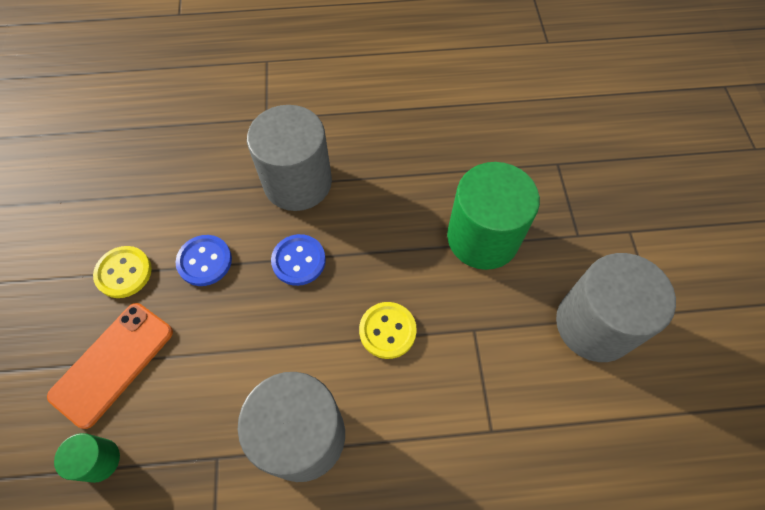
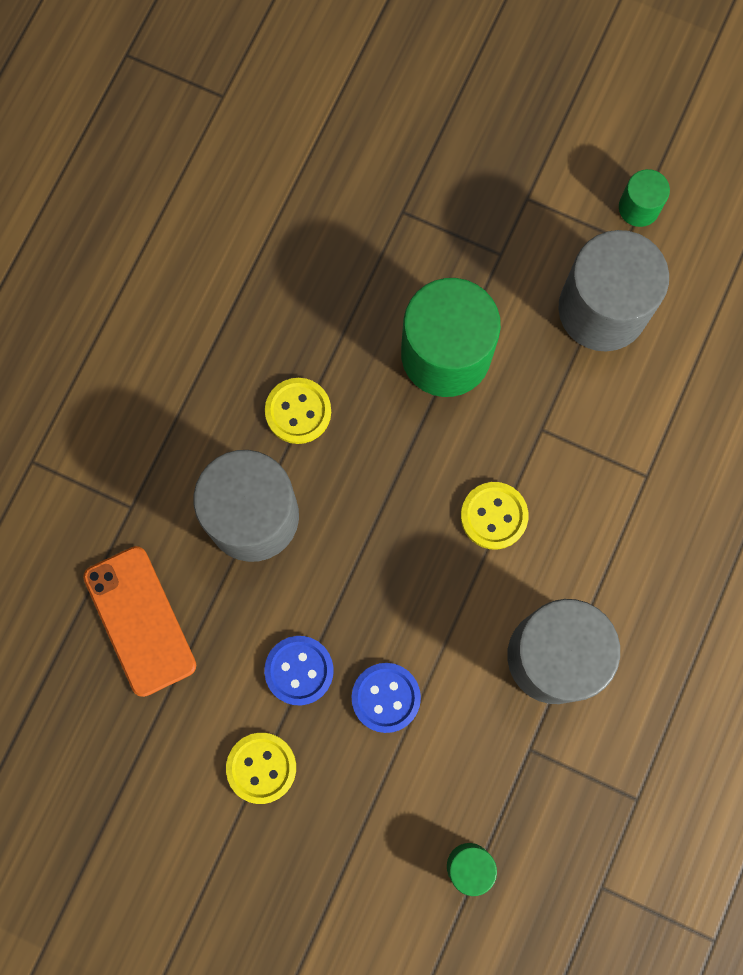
camera: 60 degrees left, 15 degrees up
(113, 363) = (369, 818): orange phone -> orange phone (140, 621)
(298, 261) = (359, 566): blue button -> blue button (386, 697)
(383, 173) = (298, 411): none -> yellow button
(689, 309) = (639, 208): none -> green cylinder

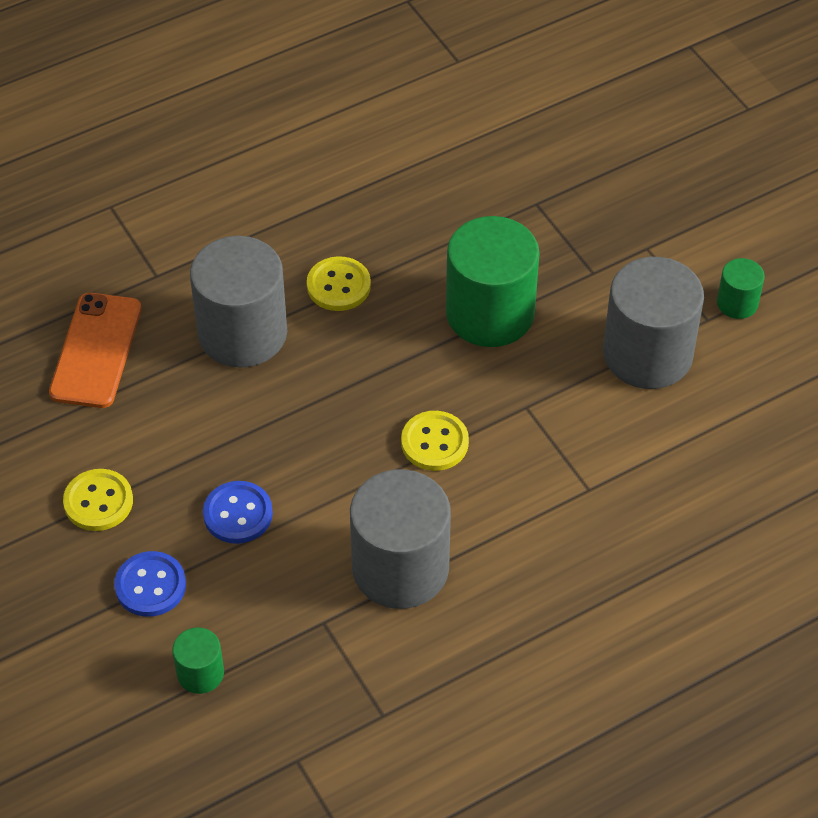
camera: 35 degrees right, 25 degrees down
(299, 670) = (186, 454): blue button -> blue button (150, 586)

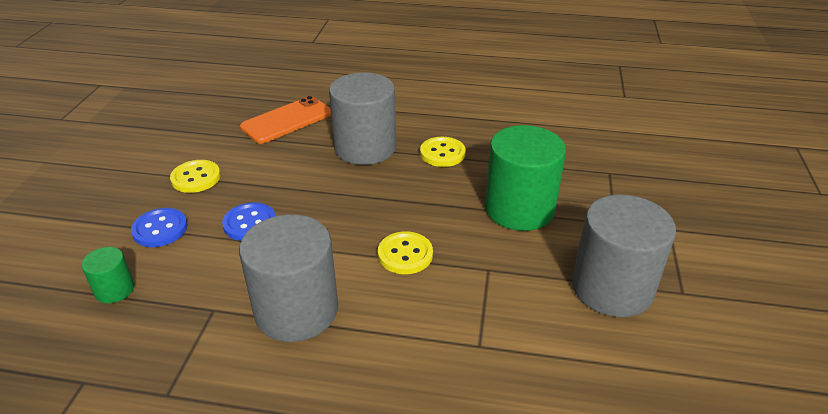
camera: 40 degrees right, 15 degrees down
(737, 303) = (718, 295): green cylinder -> none

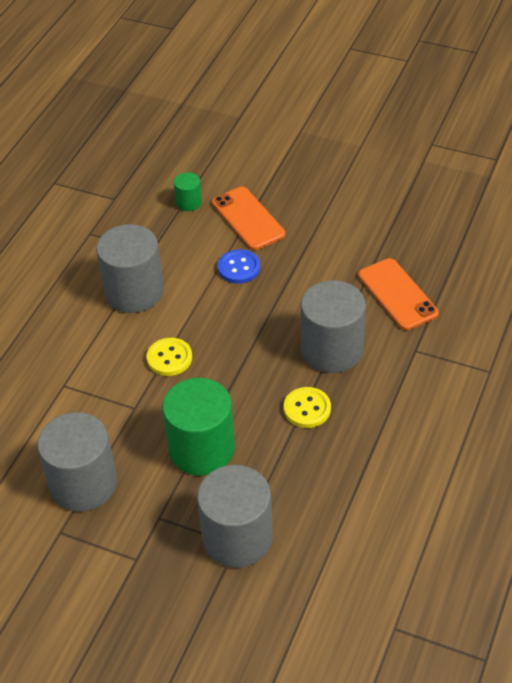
camera: 105 degrees right, 10 degrees up
(160, 229) = (248, 218): blue button -> orange phone
(196, 178) = (312, 234): yellow button -> none
(603, 172) = (237, 537): none -> grey cylinder

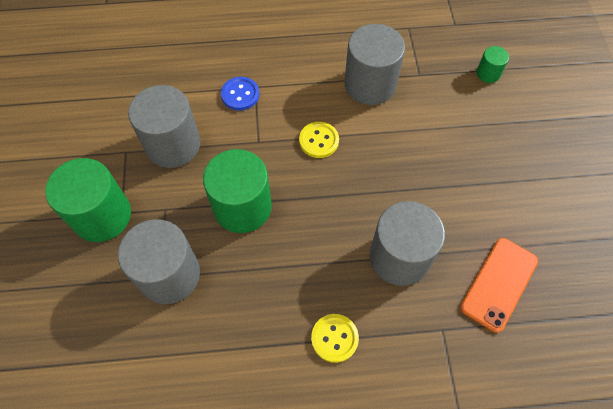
camera: 60 degrees right, 15 degrees up
(127, 579) = (102, 215): none -> green cylinder
(239, 268) = (443, 143): blue button -> blue button (240, 94)
(248, 218) = (502, 123): orange phone -> none
(307, 409) = (323, 267): yellow button -> yellow button (334, 338)

